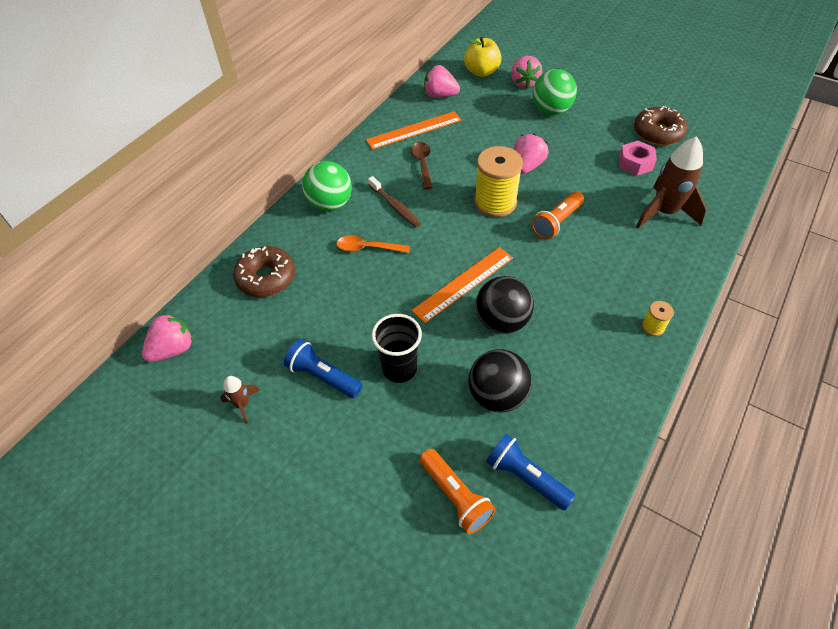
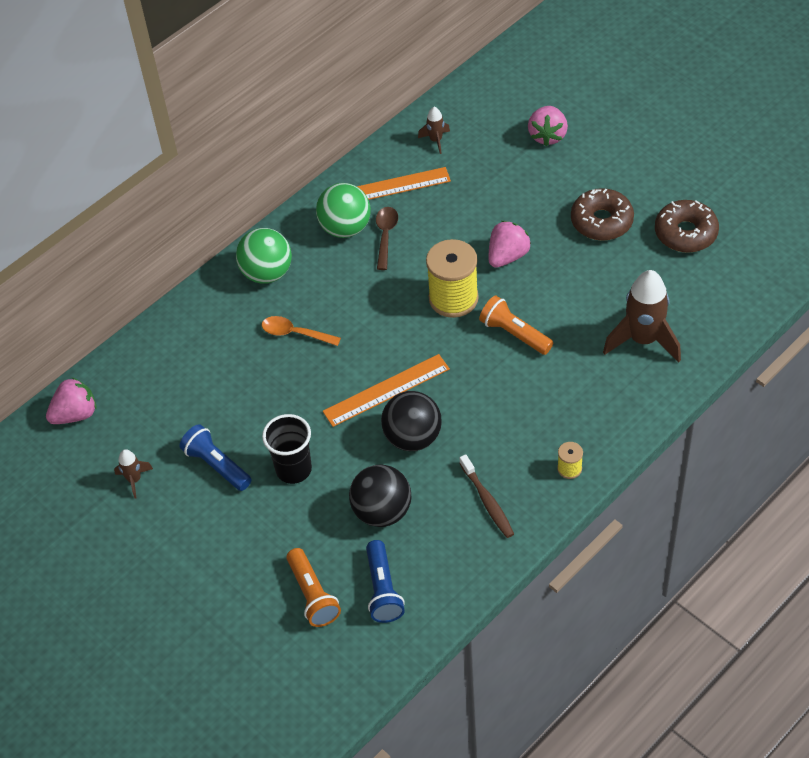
camera: 15 degrees right, 0 degrees up
(266, 278) = (180, 351): brown donut -> brown donut (601, 221)
(395, 206) = (338, 286): brown toothbrush -> brown toothbrush (487, 501)
(440, 95) = (436, 140): pink strawberry -> brown rocket
(481, 72) = (499, 111): yellow apple -> none
(525, 477) = (383, 590): blue flashlight -> blue flashlight turned 150 degrees counterclockwise
(551, 110) = (566, 182): green ball -> green ball (345, 228)
(556, 222) = (514, 334): orange flashlight -> orange flashlight turned 75 degrees clockwise
(635, 163) = (639, 271): pink nut -> none

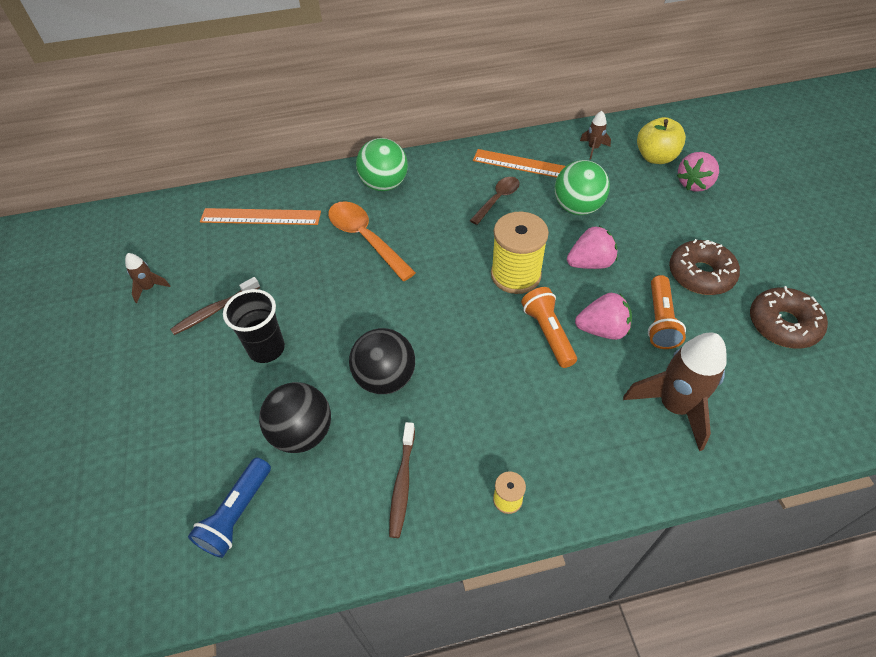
camera: 30 degrees right, 0 degrees up
(75, 414) = (162, 217): pink strawberry -> pink strawberry (602, 329)
(216, 465) = (215, 310): blue flashlight -> brown toothbrush
(295, 333) = (365, 239): orange spoon -> orange spoon, size x1.59
(313, 595) = (177, 477): orange flashlight -> orange flashlight (660, 321)
(345, 228) = (470, 179): green ball -> green ball (577, 207)
(386, 390) = (397, 323): orange ruler -> orange ruler (260, 217)
(498, 123) = (655, 157): none -> yellow apple

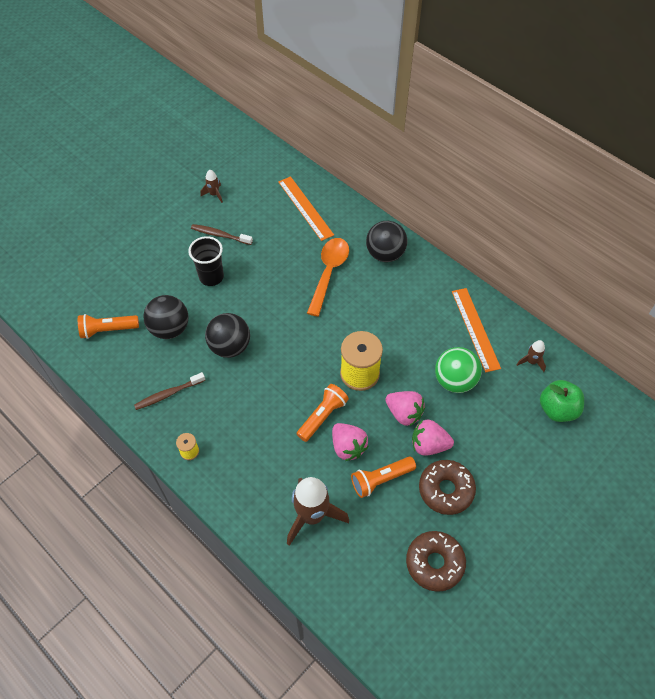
camera: 55 degrees right, 5 degrees up
(237, 514) = (108, 330): blue flashlight -> orange flashlight
(384, 184) = (385, 254): green ball -> black ball
(497, 199) = (423, 327): brown spoon -> none
(655, 157) = (557, 409): yellow apple -> green apple
(694, 184) = (547, 449): pink strawberry -> pink strawberry (429, 445)

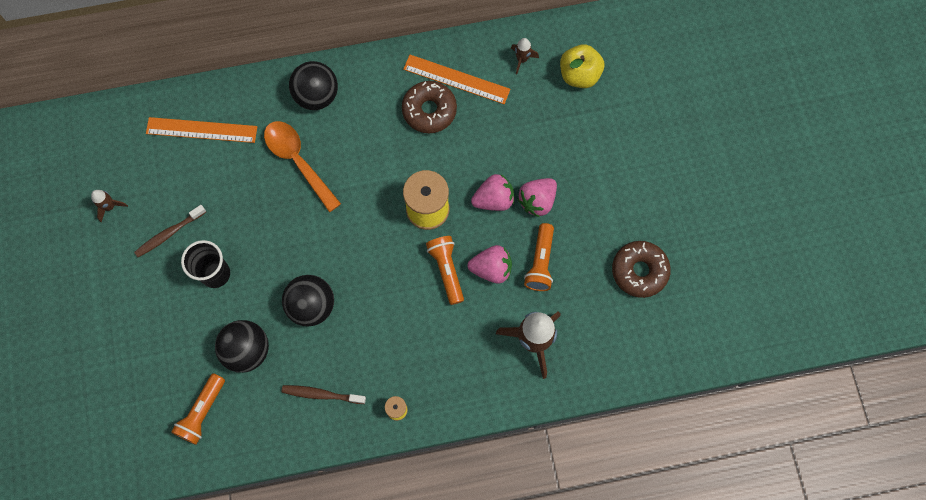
camera: 55 degrees left, 15 degrees up
(168, 394) = (322, 394): brown toothbrush -> brown toothbrush turned 90 degrees clockwise
(446, 490) = (586, 217): brown donut -> brown donut (429, 110)
(454, 380) = (493, 135): green ball -> none
(557, 409) = (579, 75): green apple -> yellow apple

